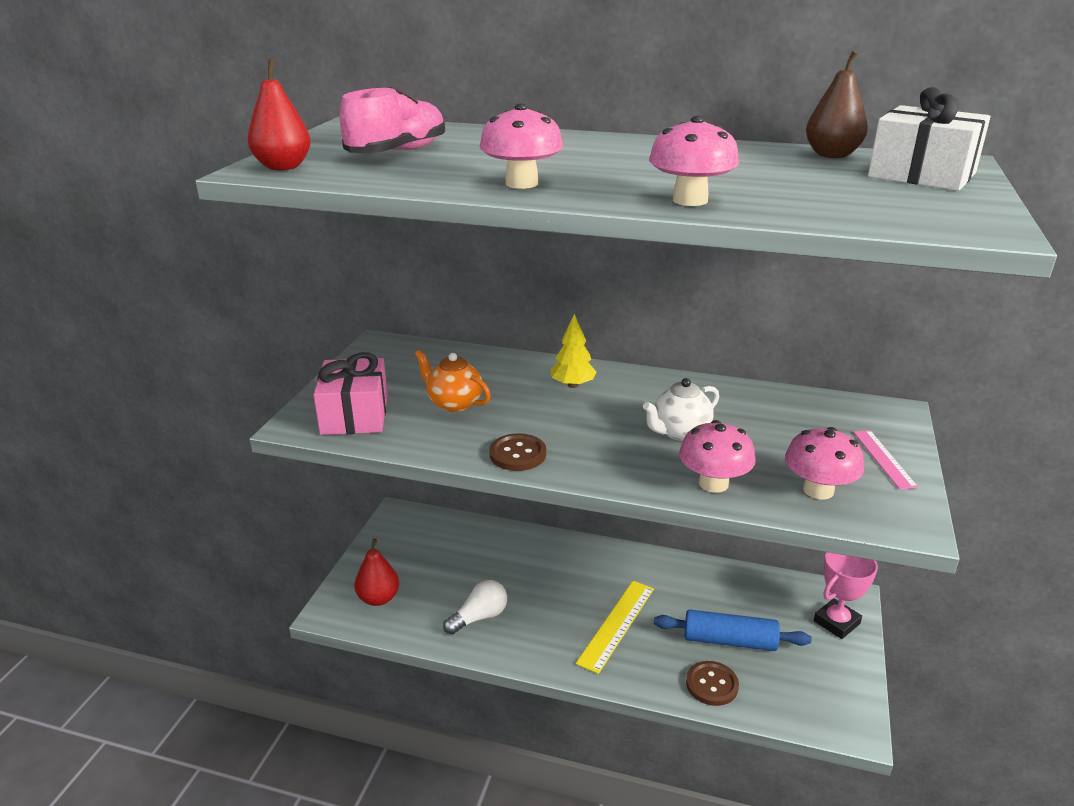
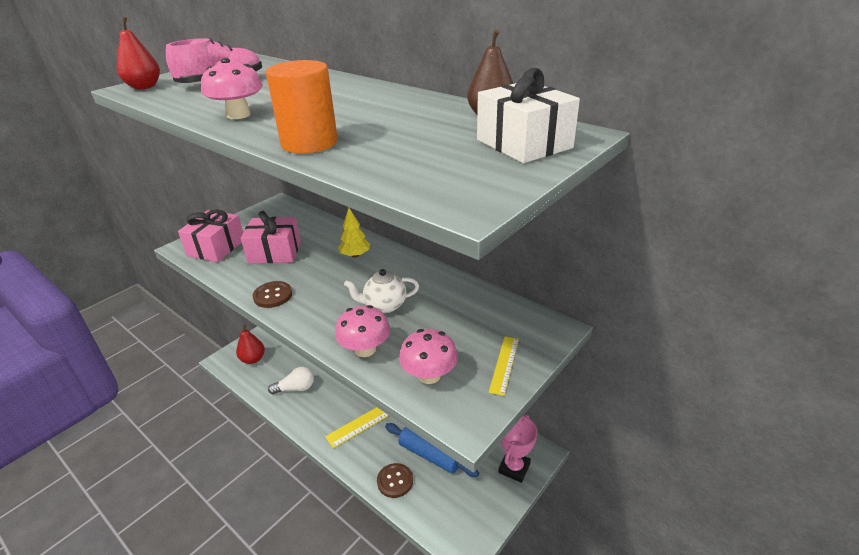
camera: 25 degrees right, 5 degrees up
(454, 403) = (275, 252): orange teapot -> pink gift
(690, 200) = (309, 143): pink mushroom -> orange cylinder
(836, 622) = (514, 468): pink trophy -> pink trophy turned 45 degrees counterclockwise
(884, 459) = (504, 364): pink ruler -> yellow ruler

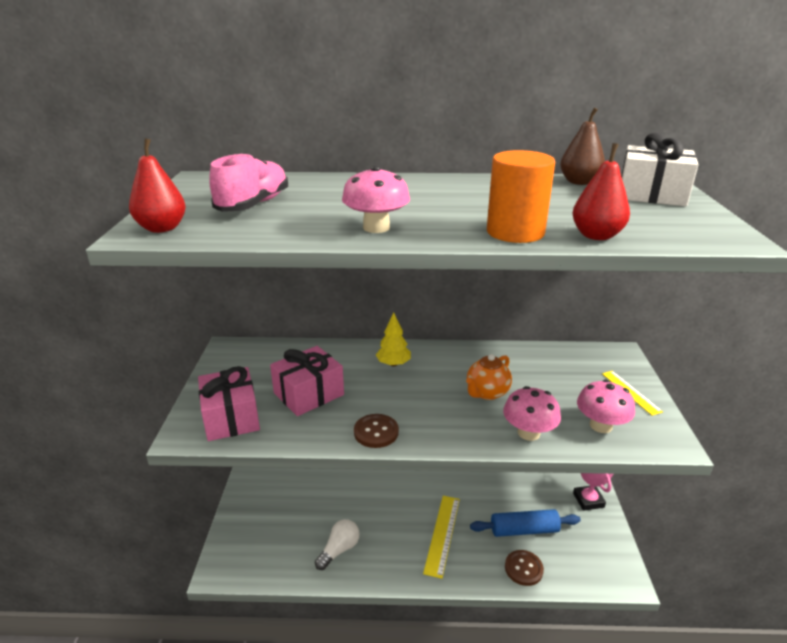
camera: 40 degrees left, 5 degrees down
(253, 359) = (255, 550): red pear -> red pear (596, 236)
(384, 305) = (487, 393): white teapot -> orange teapot

